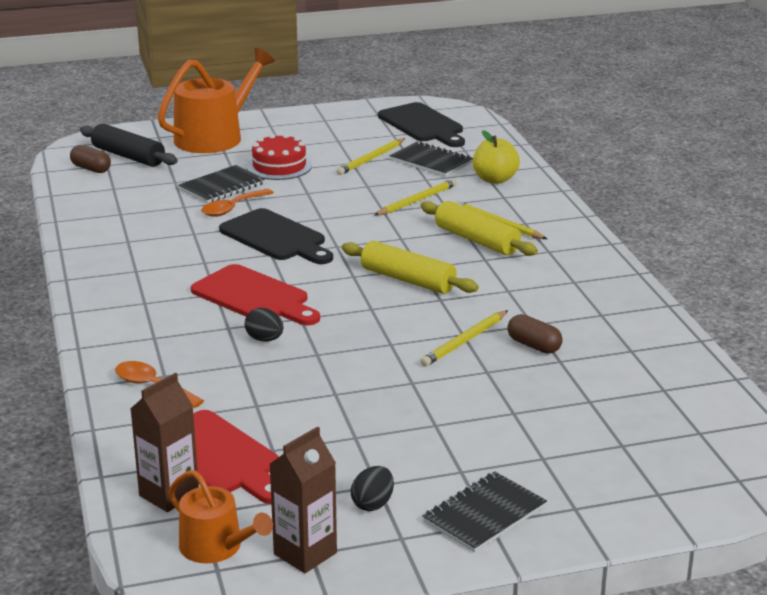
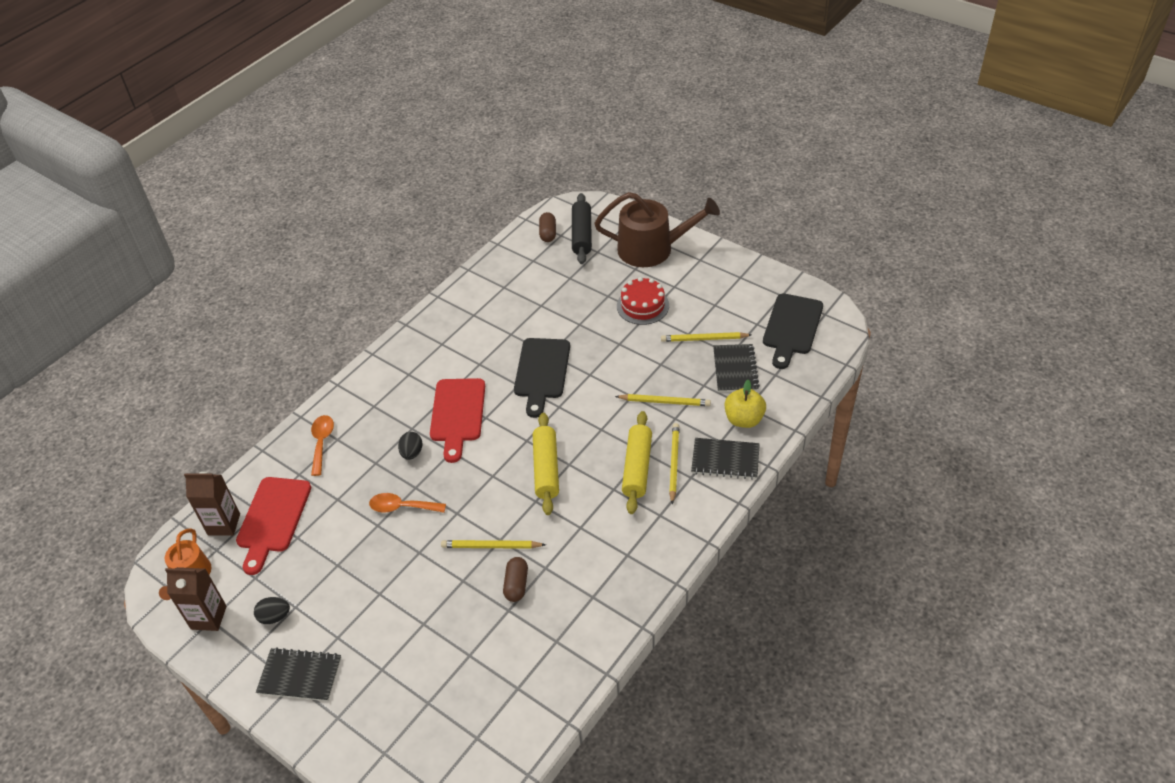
camera: 55 degrees right, 20 degrees up
(215, 137) = (652, 249): orange watering can -> brown watering can
(222, 187) = (585, 302): black notebook -> black notebook (725, 460)
(232, 208) = (560, 327): orange spoon -> orange spoon (402, 507)

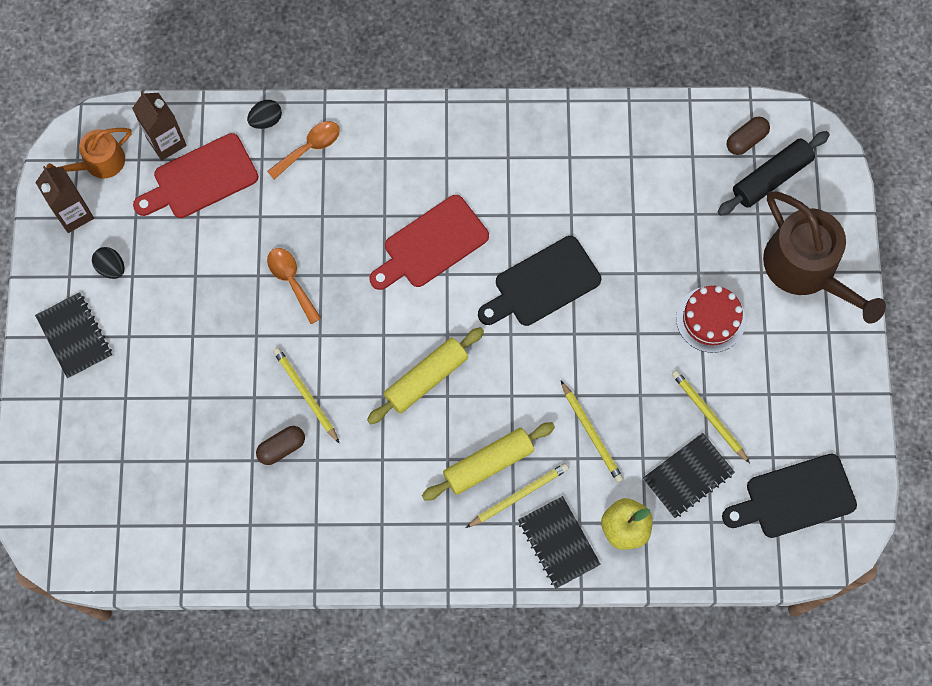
camera: 50 degrees right, 25 degrees up
(412, 453) = (356, 240): black egg -> black egg (266, 120)

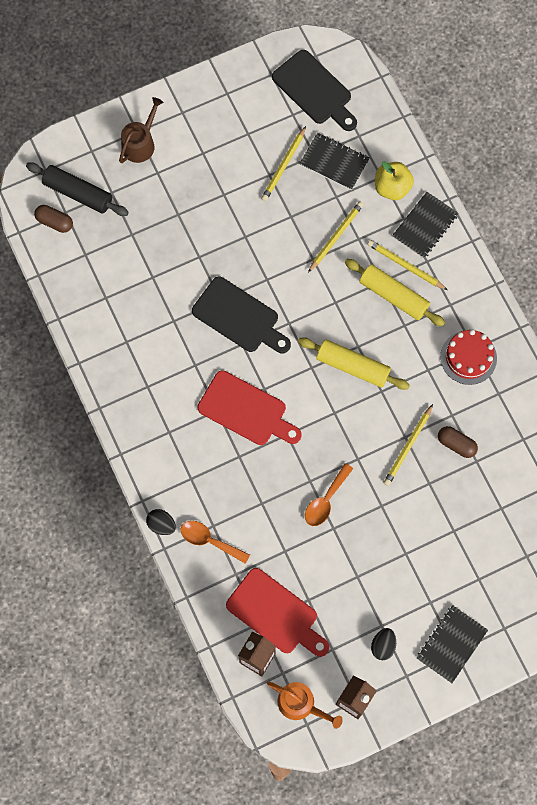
camera: 115 degrees left, 0 degrees up
(266, 120) = (201, 587): black egg -> black egg (161, 525)
(710, 319) = (210, 192): red cake -> red cake (468, 357)
(807, 269) = (140, 143): brown watering can -> brown watering can, size x0.57

